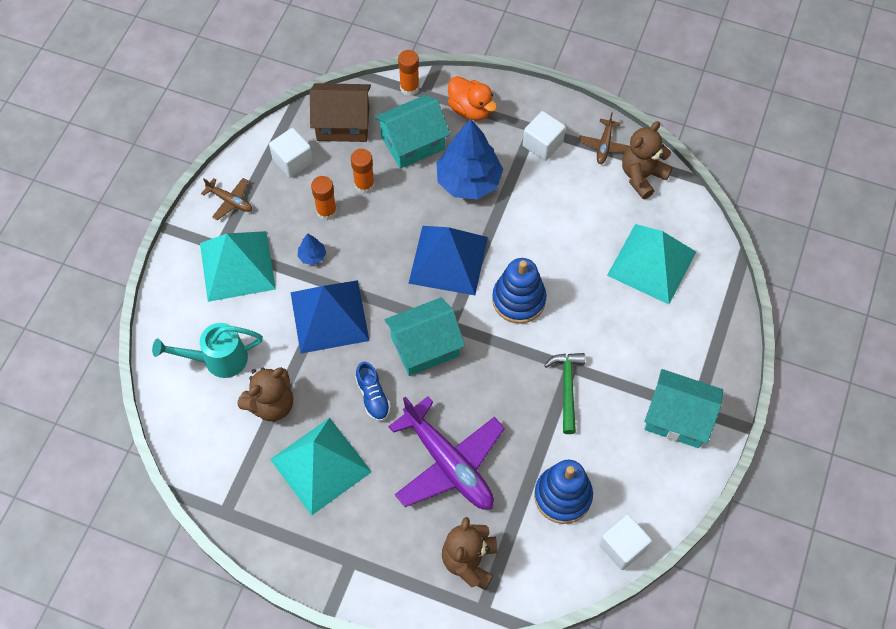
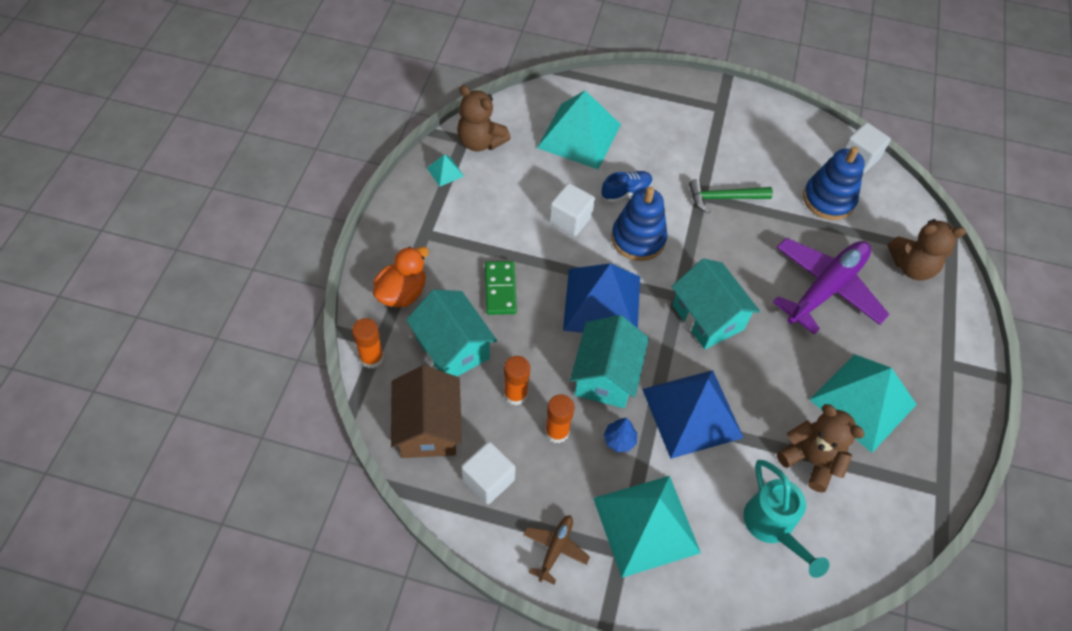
camera: 100 degrees left, 5 degrees down
(373, 397) = (775, 360): blue shoe -> blue shoe (626, 192)
(469, 181) = (500, 289): blue tree -> green domino
(542, 144) = (447, 224): white cube -> white cube (570, 219)
(604, 146) = (445, 172): brown plane -> turquoise pyramid
(678, 418) = (731, 120): turquoise house -> turquoise house (605, 376)

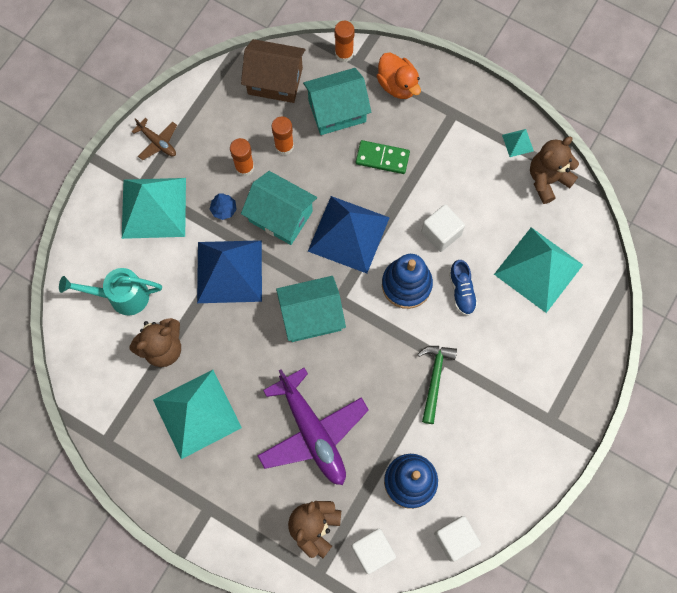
camera: 110 degrees right, 15 degrees up
(488, 480) = (222, 111): white cube -> white cube (372, 551)

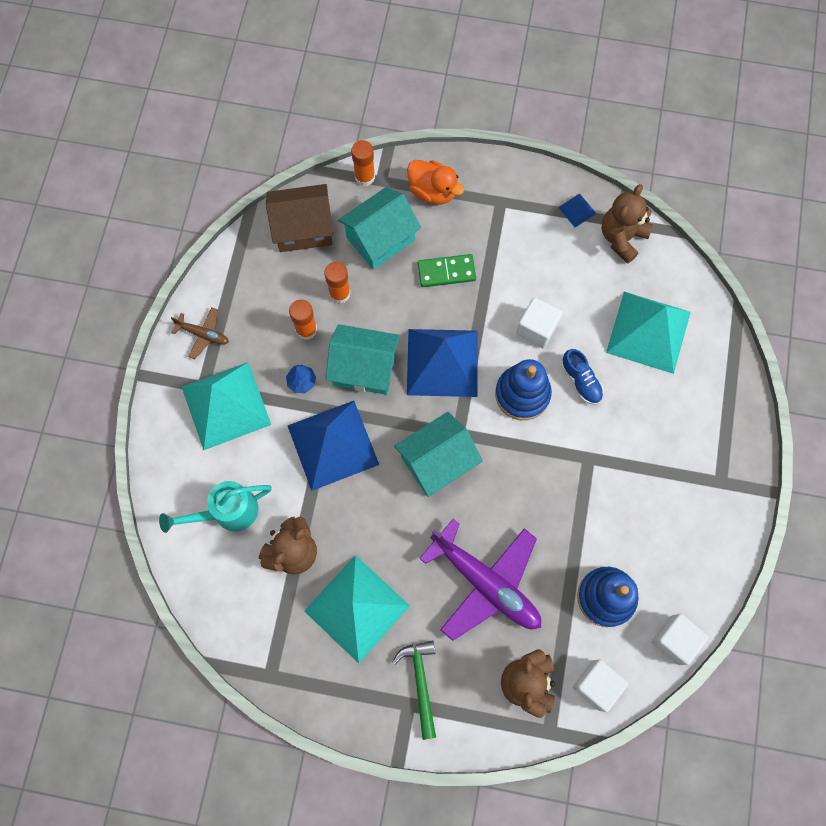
camera: 20 degrees left, 0 degrees up
(434, 379) = (589, 481): green hammer -> green hammer (420, 683)
(517, 143) = (577, 210): turquoise pyramid -> blue pyramid

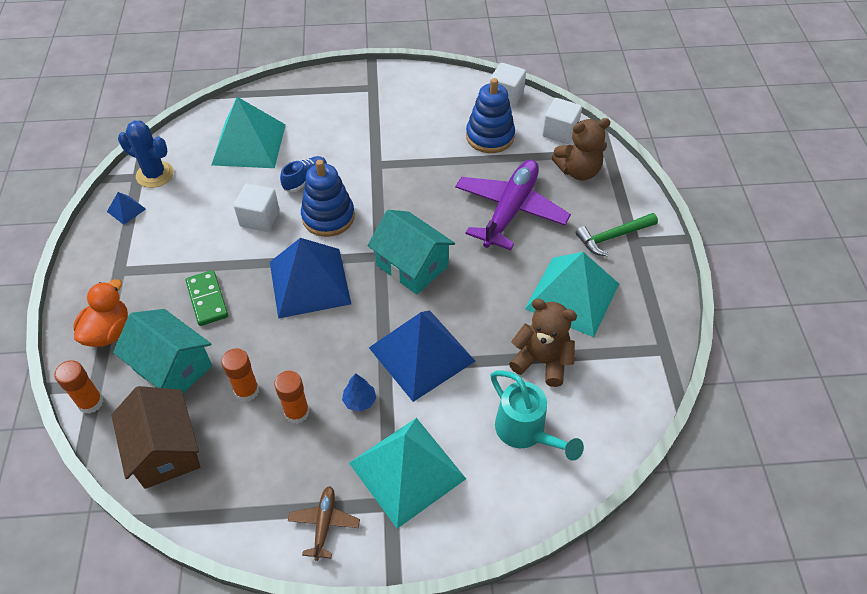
camera: 105 degrees left, 20 degrees down
(364, 368) = (330, 346): turquoise house -> none
(621, 238) = (155, 174): brown teddy bear -> blue cactus

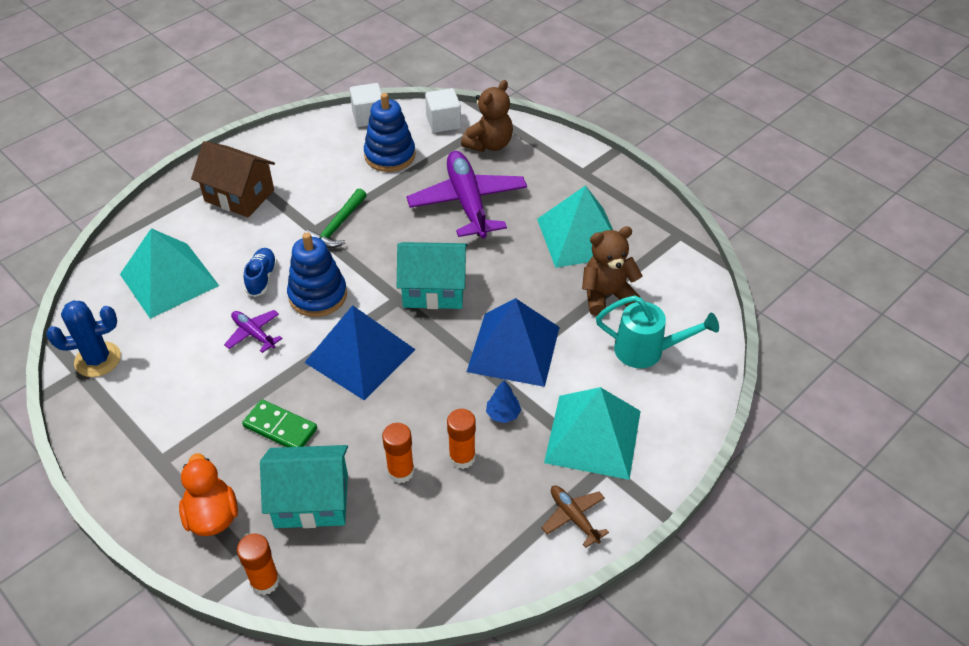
camera: 40 degrees left, 5 degrees down
(126, 210) = (104, 407): blue pyramid -> none
(165, 450) = (381, 565): brown house -> brown house (239, 196)
(259, 218) = (253, 334): white cube -> purple plane
(613, 237) = (565, 178): green hammer -> green hammer (337, 226)

